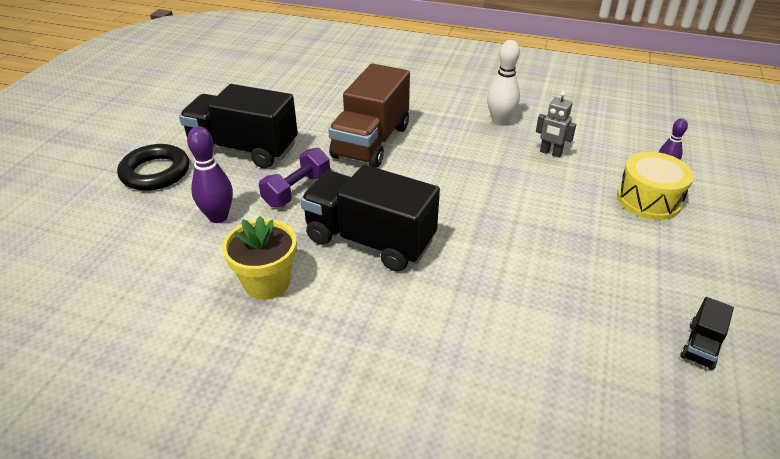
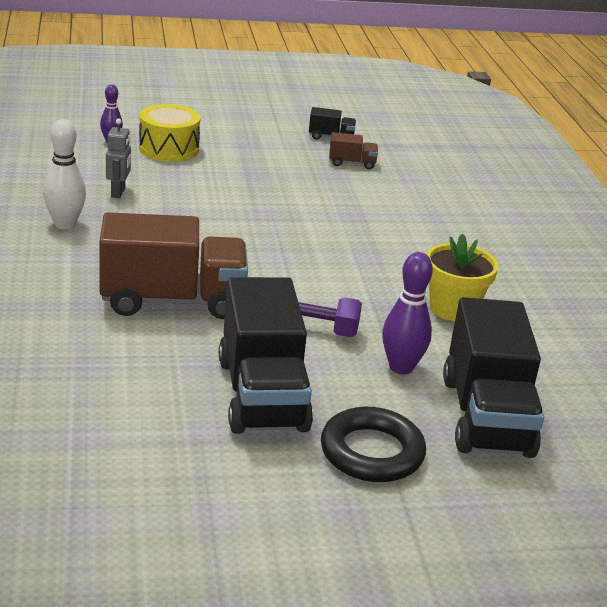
camera: 120 degrees left, 10 degrees down
(369, 240) = (348, 268): black truck -> black truck (486, 416)
(611, 335) = (352, 163): none -> brown truck

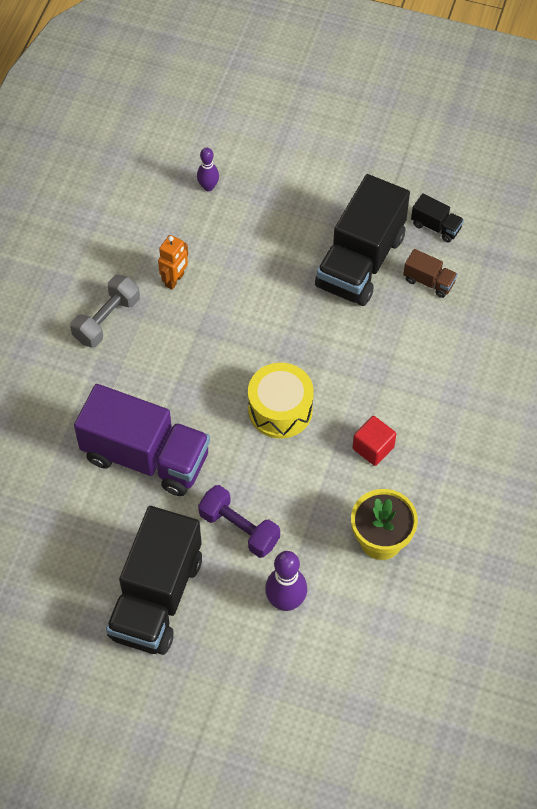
camera: 30 degrees right, 30 degrees up
(65, 224) = (107, 320): white bowling pin -> grey dumbbell
(118, 192) = (175, 280): grey robot -> orange robot
(169, 149) = (257, 213): yellow drum -> yellow drum (280, 409)
(172, 300) = (146, 456): brown truck -> purple truck
(372, 452) = (203, 689): black ring -> none
(392, 256) = (373, 448): none -> red cube
(486, 416) = (318, 682): black truck -> black truck (360, 262)

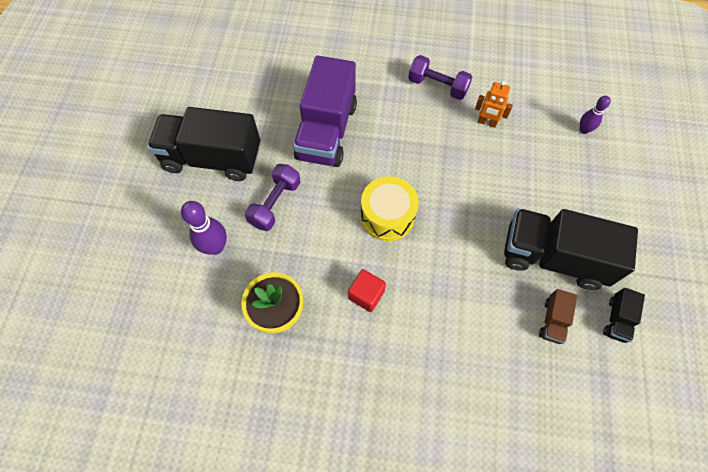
camera: 80 degrees right, 5 degrees up
(107, 320) = (437, 86): grey dumbbell -> purple dumbbell

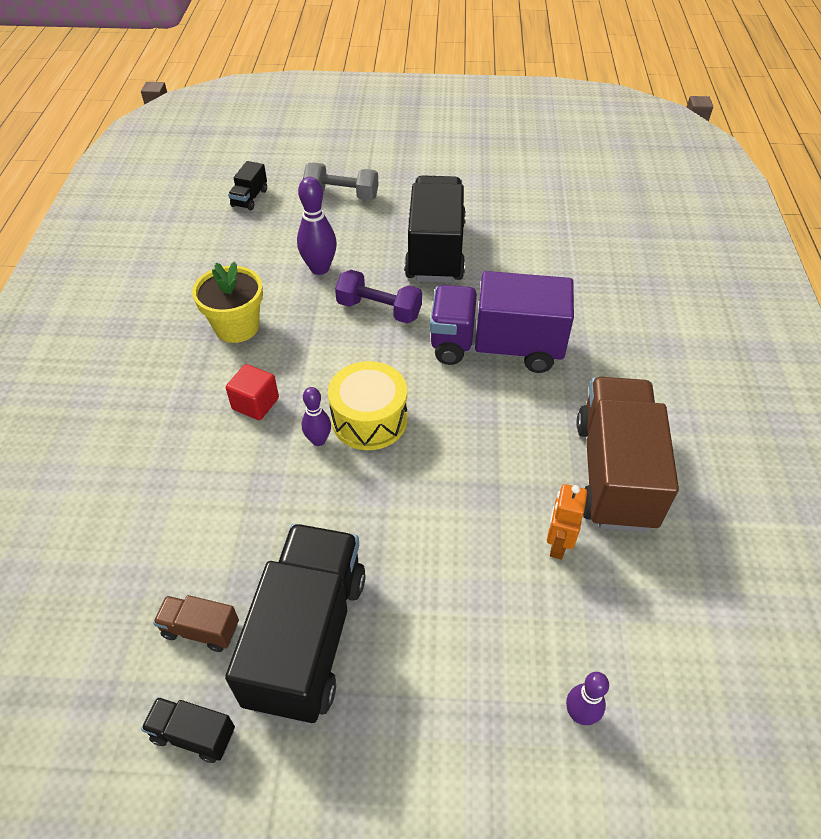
camera: 85 degrees right, 15 degrees down
(93, 311) = (250, 198): none -> black truck
(113, 226) = (342, 195): none -> grey dumbbell
(404, 250) = (318, 440): none -> purple bowling pin
(437, 86) = (614, 473): purple dumbbell -> brown truck

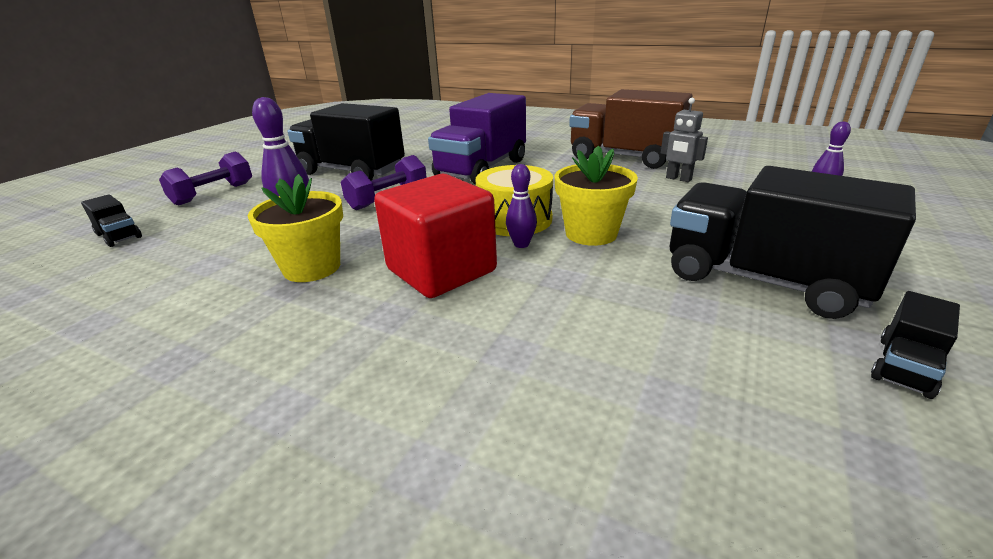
camera: 65 degrees left, 20 degrees down
(201, 630) = (754, 344): brown truck -> none
(255, 403) = (441, 270): red cube -> red cube, size x1.95
(342, 195) = (213, 194): grey dumbbell -> purple dumbbell
(360, 487) = (591, 233): none -> yellow flower pot
(557, 544) = (678, 179): orange robot -> grey robot

